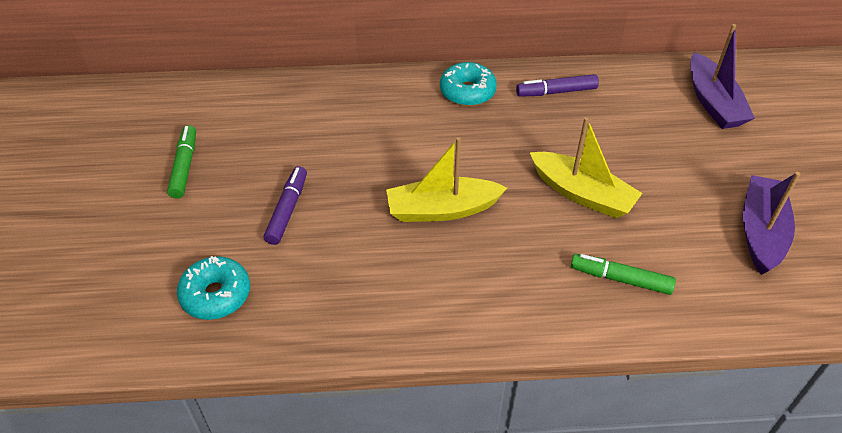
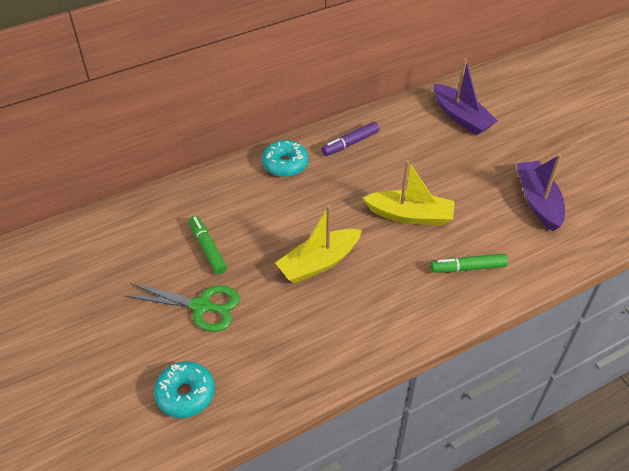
camera: 25 degrees left, 0 degrees up
(184, 166) = (93, 302): green marker -> green marker (207, 248)
(287, 210) = (201, 306): purple marker -> green scissors

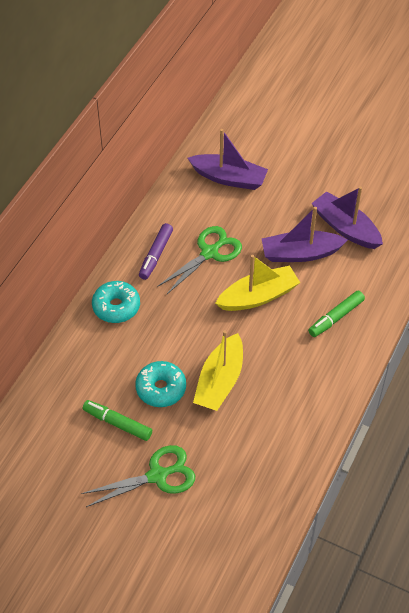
camera: 35 degrees left, 5 degrees up
(185, 394) = (208, 552): turquoise donut -> turquoise donut (161, 388)
(396, 163) = (210, 253): none -> green scissors
(477, 201) = (300, 253): none -> purple boat

